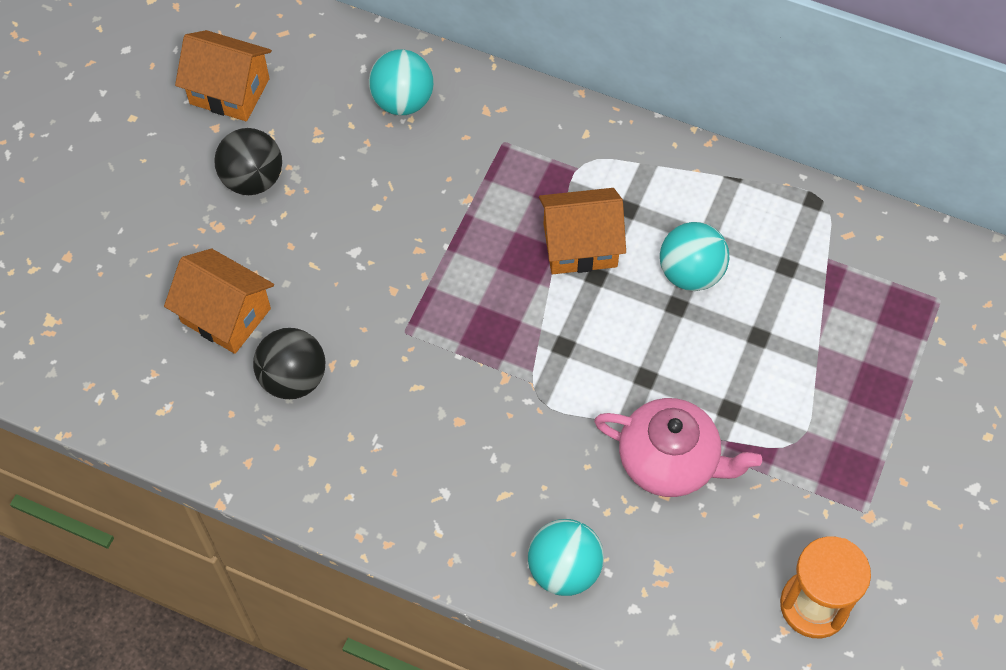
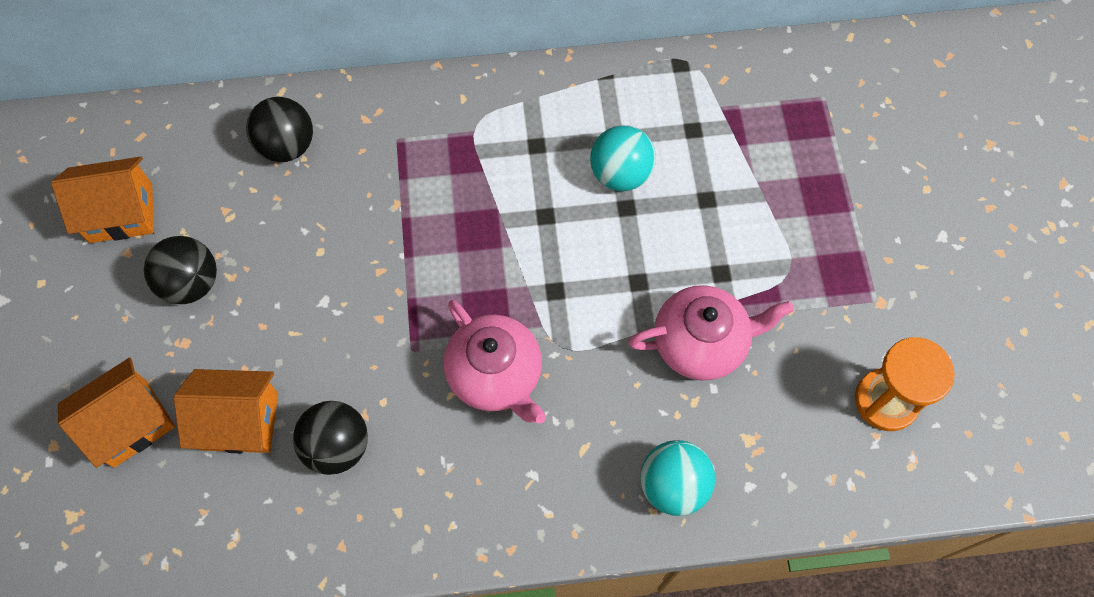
camera: 30 degrees left, 5 degrees up
(403, 101) = (287, 146): turquoise ball -> black ball
(465, 391) = (496, 375): none -> pink teapot
(580, 245) = (516, 196): orange house -> orange house (130, 423)

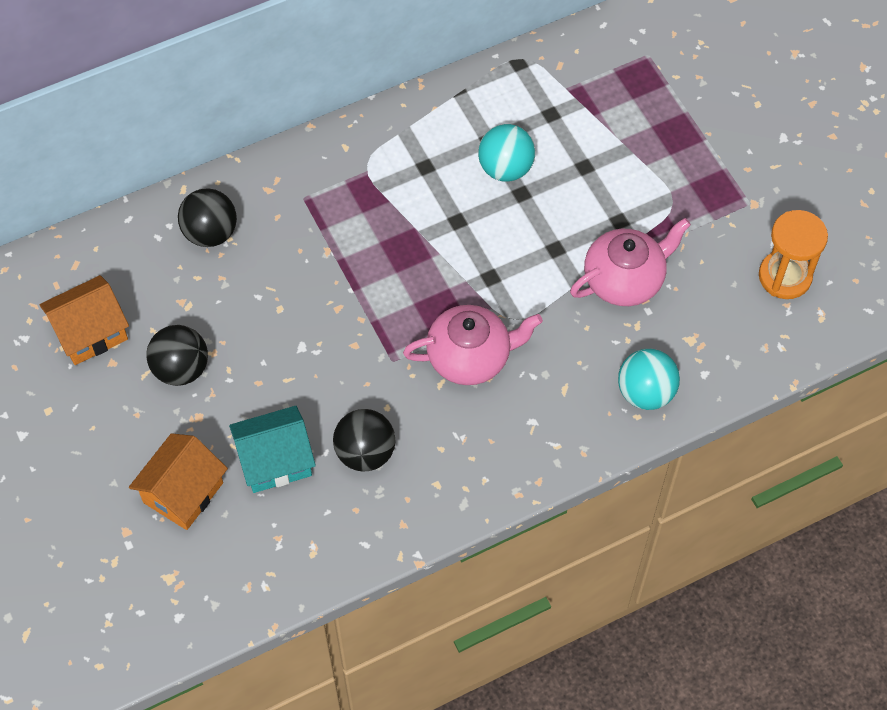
camera: 20 degrees left, 5 degrees down
(240, 421) = (275, 461): orange house -> turquoise house
(496, 375) = (470, 357): pink teapot -> pink teapot turned 45 degrees counterclockwise

